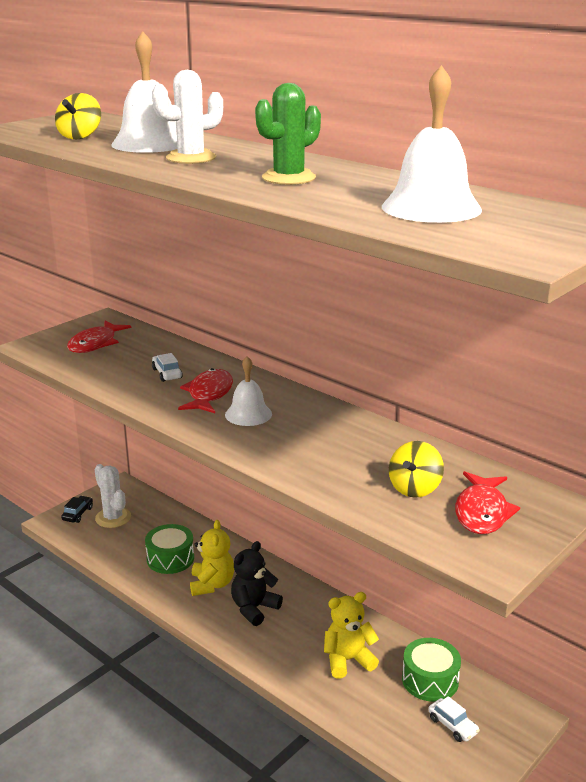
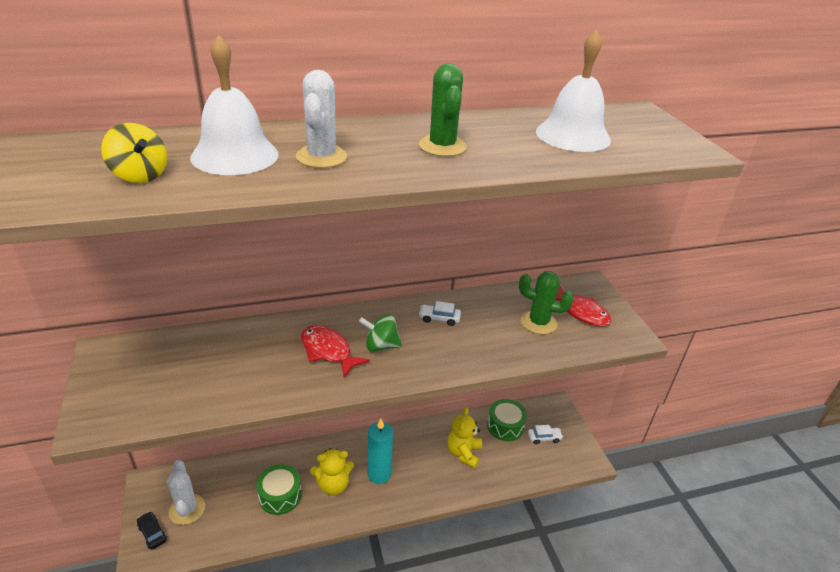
camera: 60 degrees left, 10 degrees up
(95, 344) = (150, 377): red fish -> none
(113, 518) = (187, 509): white cactus -> white cactus turned 75 degrees clockwise
(167, 373) = (266, 358): white car -> white car (439, 318)
(212, 584) = (333, 485): yellow teddy bear -> yellow teddy bear turned 135 degrees clockwise
(248, 414) = (380, 346): white bell -> green spinning top
(254, 608) = (379, 474): black teddy bear -> turquoise candle
(414, 488) = (538, 322): yellow spinning top -> green cactus

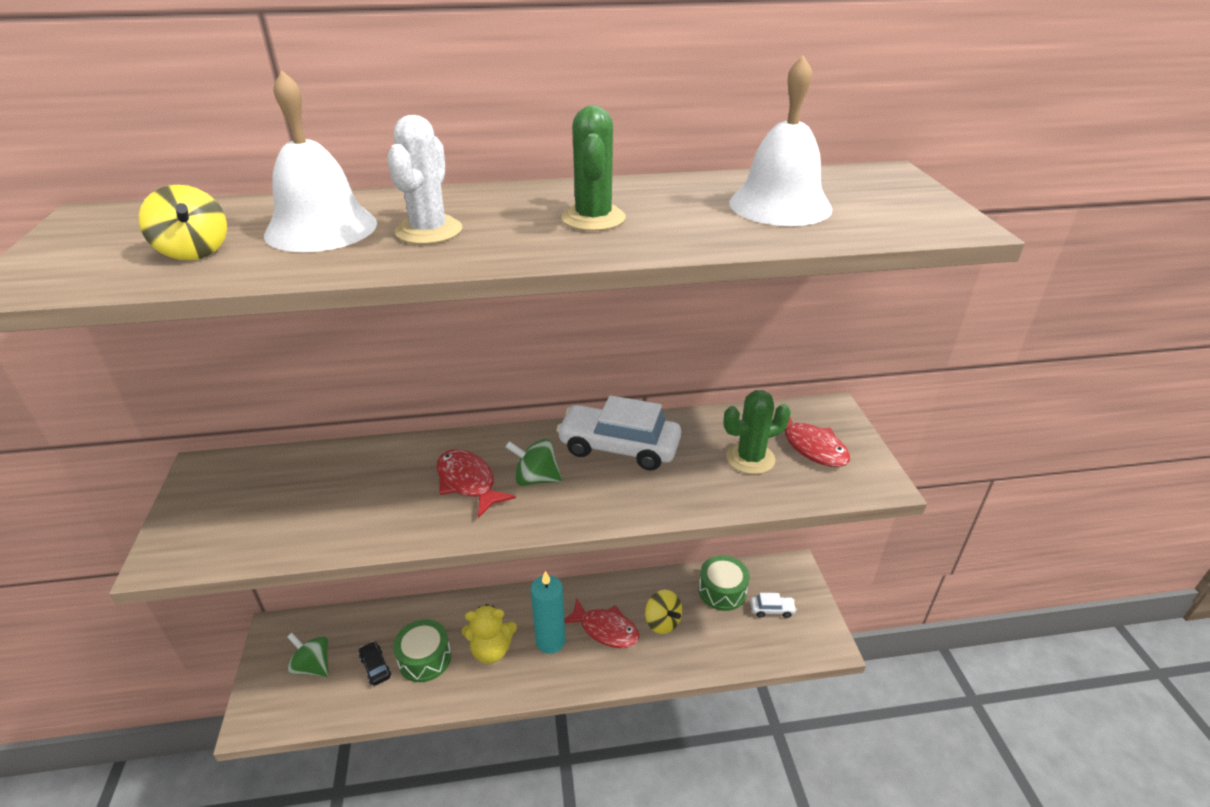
camera: 10 degrees right, 0 degrees up
(152, 533) = (268, 692): black car -> black car (375, 667)
(187, 509) = (313, 666): white cactus -> green spinning top
(420, 462) = (605, 629): none -> red fish
(439, 318) = (619, 447): white car -> white car, size x2.23
(463, 453) = (662, 622): yellow teddy bear -> yellow spinning top
(538, 322) = (750, 458): green cactus -> green cactus turned 45 degrees counterclockwise

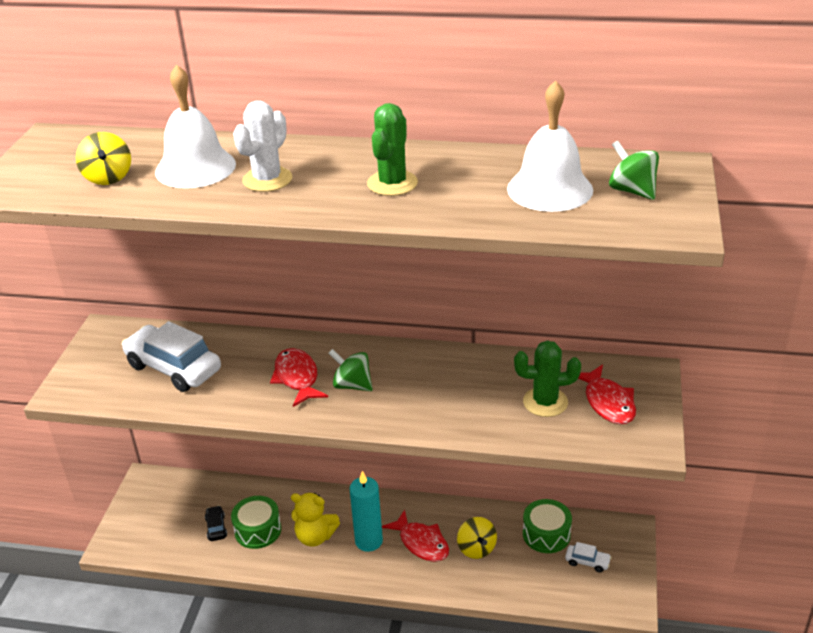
camera: 20 degrees right, 0 degrees up
(313, 666) = (167, 515): green spinning top -> green spinning top (632, 191)
(619, 447) = (434, 372): white car -> white car (173, 368)

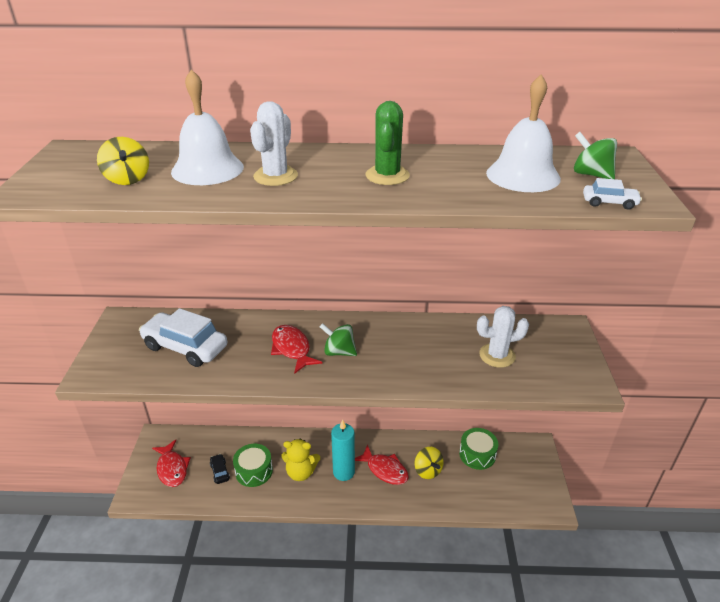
camera: 10 degrees left, 0 degrees up
(545, 402) = (497, 355): green cactus -> white cactus
(587, 562) = (512, 473): white car -> white car (609, 203)
(607, 402) = (545, 352): red fish -> red fish (172, 468)

